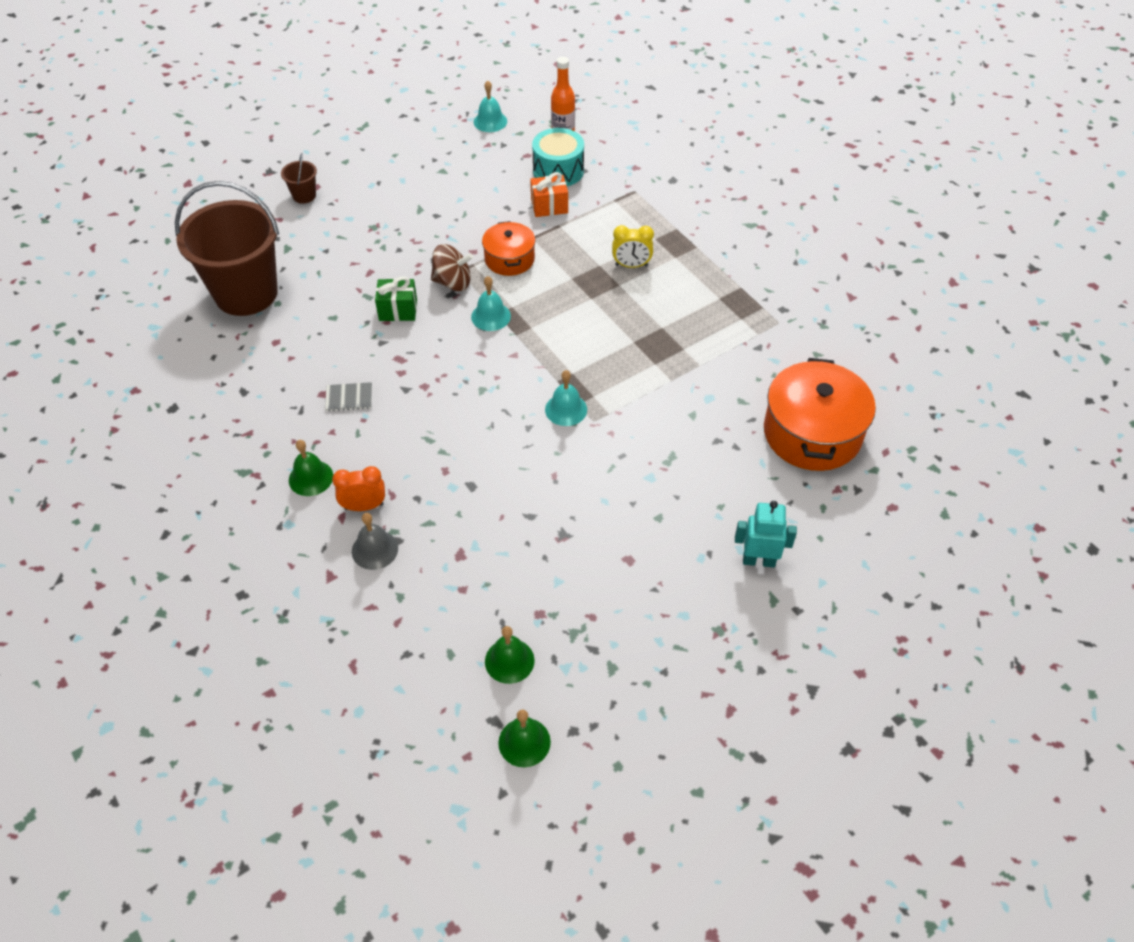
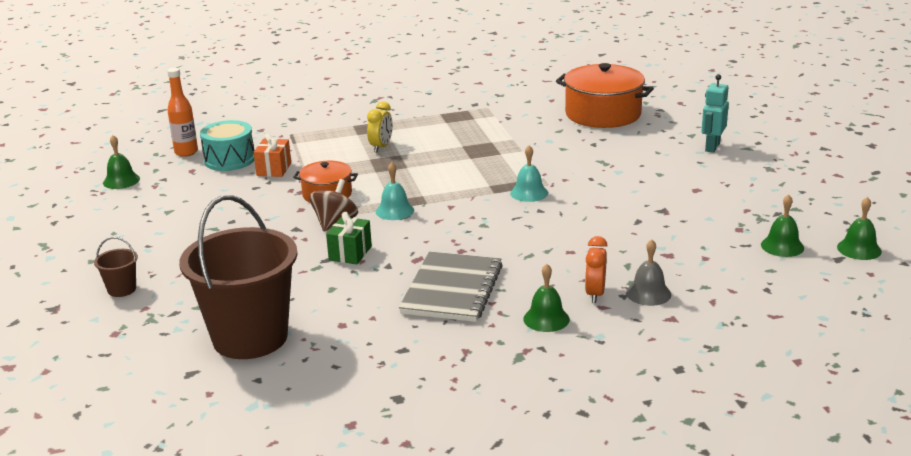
camera: 70 degrees left, 25 degrees down
(349, 398) = (452, 289): grey notebook -> grey notebook, size x2.33
(490, 121) = (121, 181): turquoise bell -> green bell

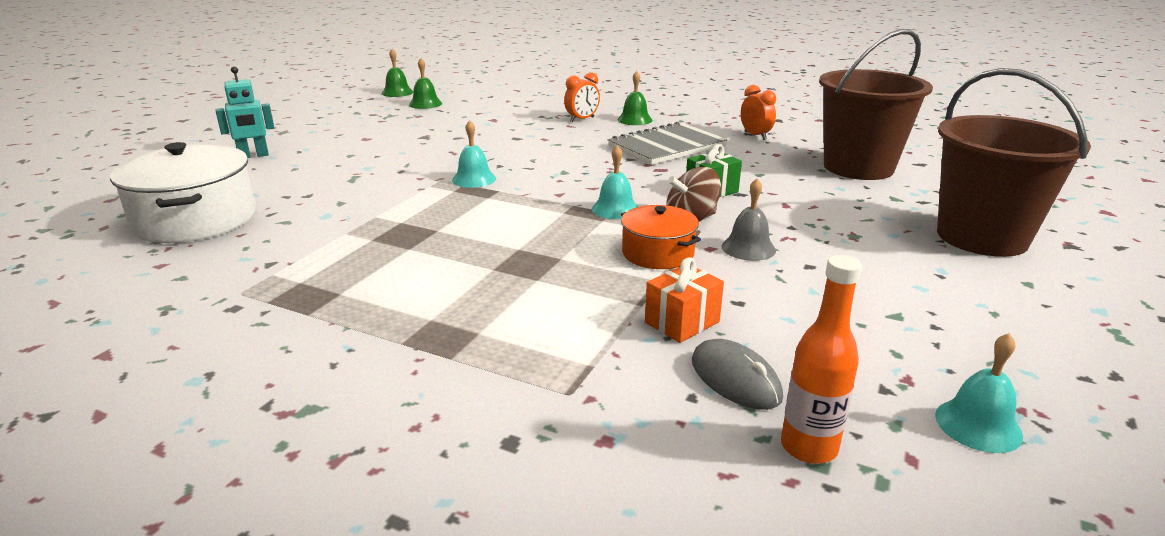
camera: 140 degrees left, 0 degrees up
(121, 181) = (978, 425): green bell -> turquoise bell
(122, 289) = (981, 237): brown bucket -> brown bucket, size x2.49
(229, 160) = (735, 379): turquoise drum -> grey mouse
(381, 147) = (491, 291): yellow clock -> none
(391, 348) = (755, 135): none -> orange clock
(603, 114) = (196, 220): orange pot -> white pot
(648, 293) = (552, 111): grey bell -> grey bell (748, 248)

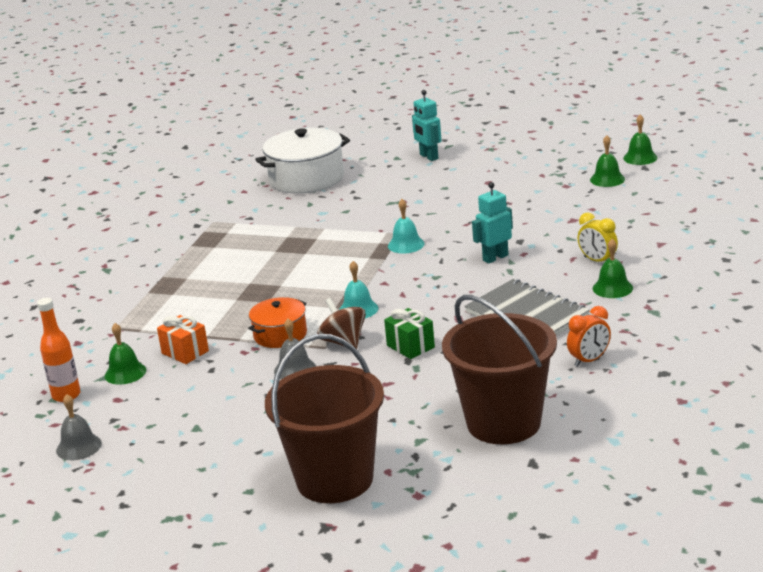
camera: 85 degrees right, 0 degrees up
(543, 148) = (495, 258): none -> turquoise robot
(582, 119) = (597, 261): orange clock -> yellow clock
(735, 379) = (125, 373): grey mouse -> green bell
(978, 425) = (79, 447): turquoise bell -> grey bell

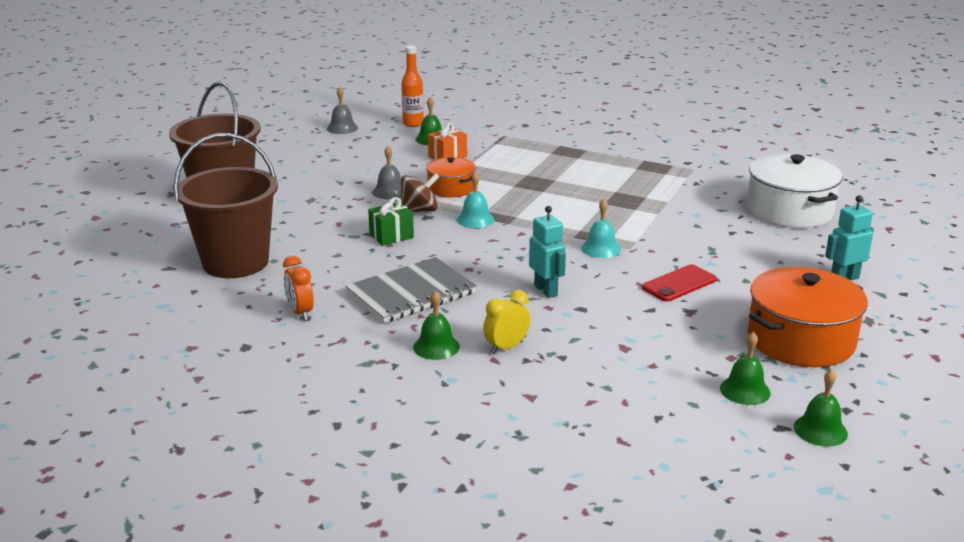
camera: 95 degrees right, 0 degrees up
(460, 209) = (679, 284): none -> red phone
(530, 166) = (800, 340): none -> orange pot

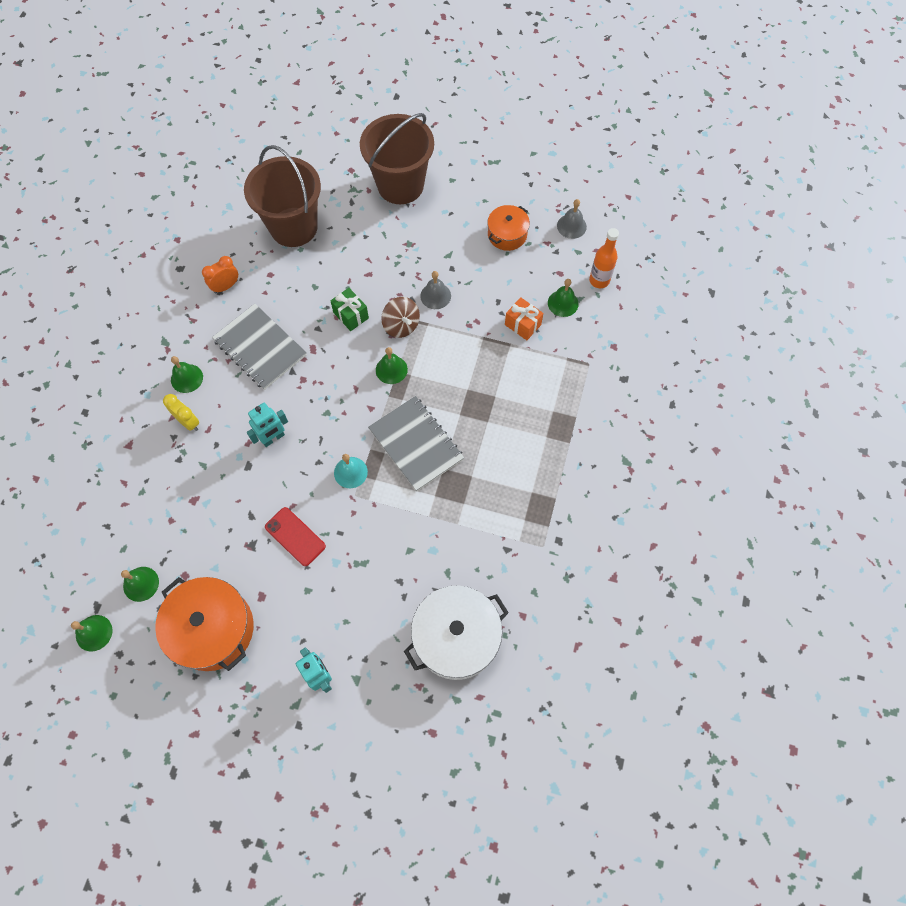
camera: 80 degrees right, 40 degrees up
(451, 188) = (451, 340): orange pot -> orange pot (507, 234)
(475, 219) = (391, 369): turquoise bell -> green bell
(573, 214) = (416, 444): none -> grey notebook

